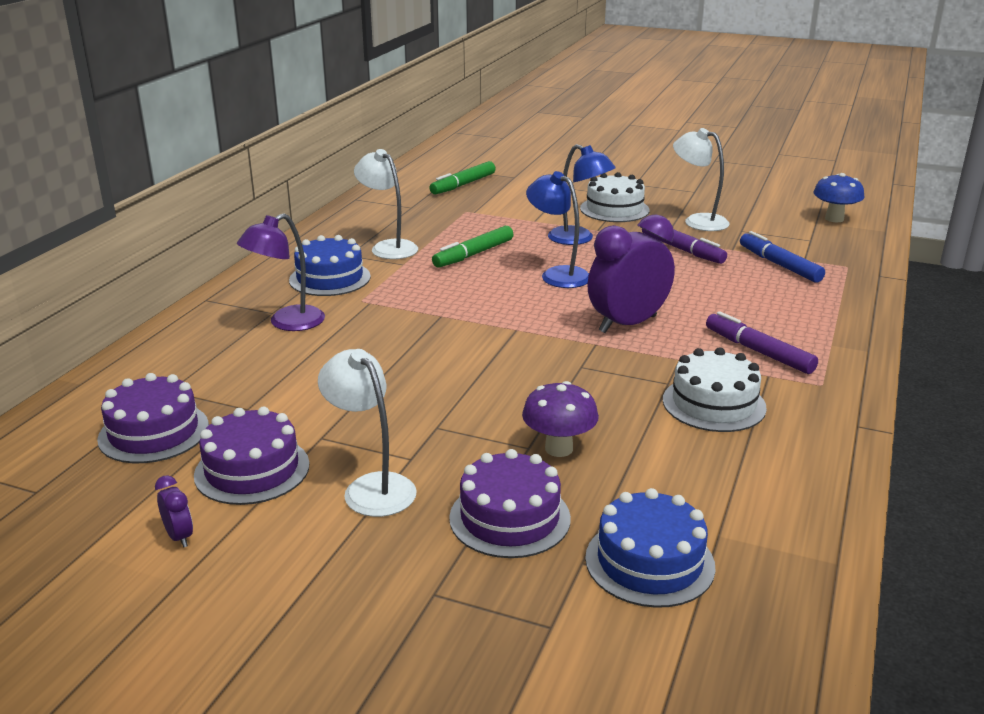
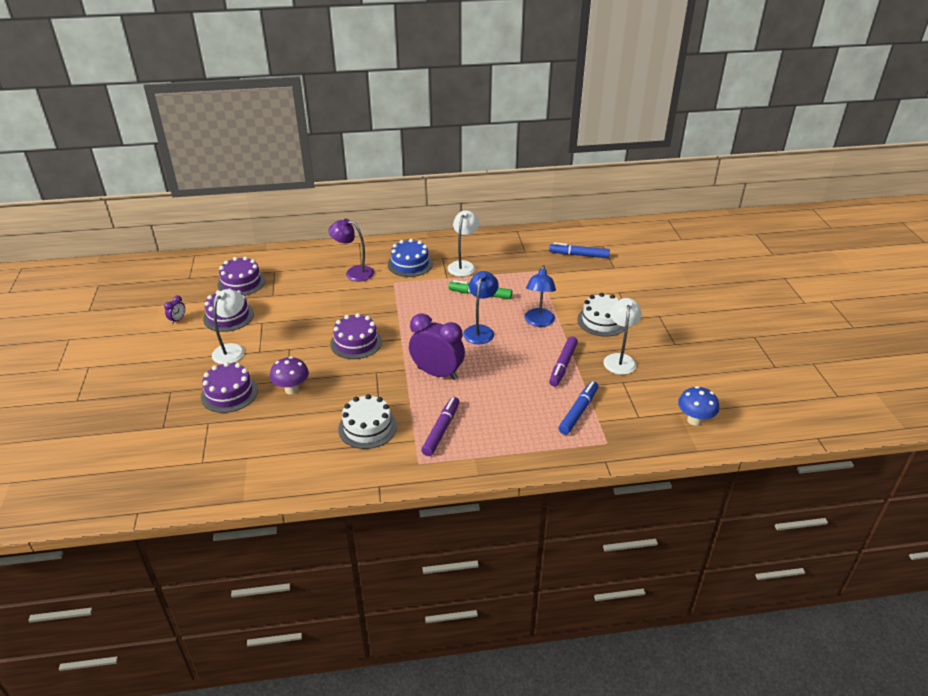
camera: 60 degrees right, 10 degrees up
(463, 185) = (578, 255): green marker -> blue marker
(486, 364) = (356, 342): none -> purple cake
(649, 562) = (216, 442): blue cake -> none

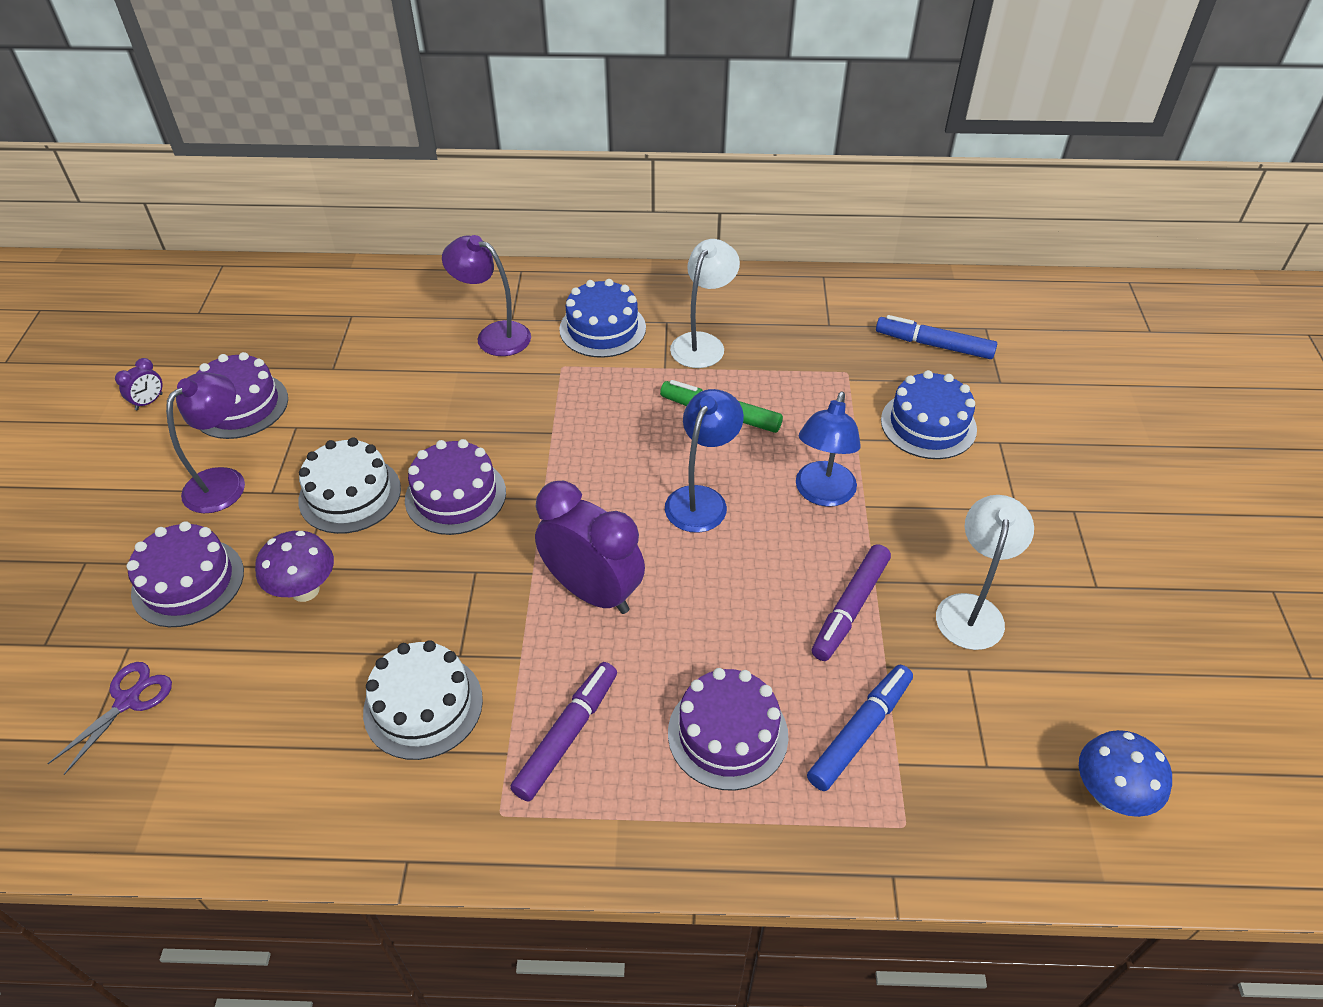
camera: 10 degrees right, 10 degrees up
(217, 443) = (128, 700): none -> purple scissors
(232, 350) = (224, 482): white lamp -> purple lamp
(241, 282) = (285, 334): purple cake -> purple cake (727, 734)
(583, 288) = (928, 424): none -> blue cake
(602, 321) = (952, 508): white cake -> white cake (350, 494)

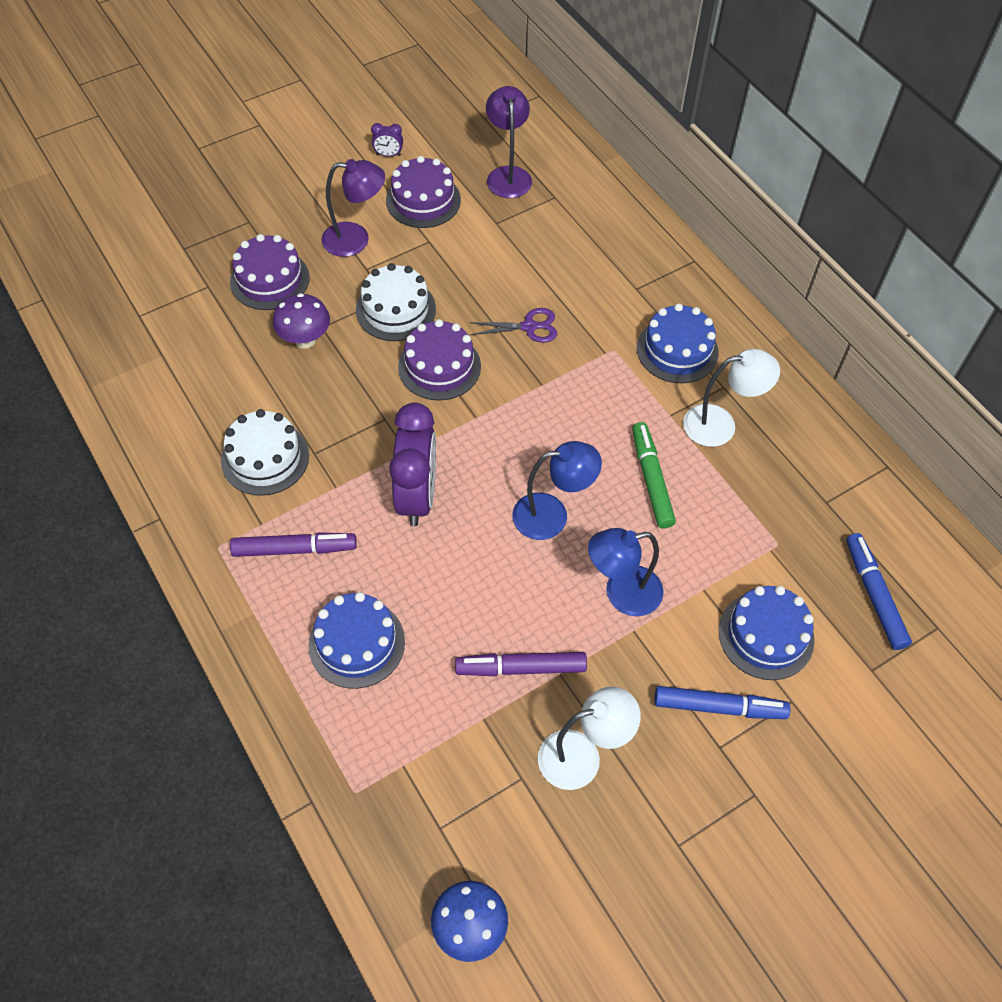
camera: 55 degrees right, 10 degrees up
(128, 700) = (175, 313): purple scissors -> purple scissors (530, 327)
(494, 335) = (609, 289): purple lamp -> purple lamp (508, 175)
(727, 734) = (356, 643): purple cake -> blue cake
(859, 732) = (413, 727): blue marker -> blue marker (719, 707)

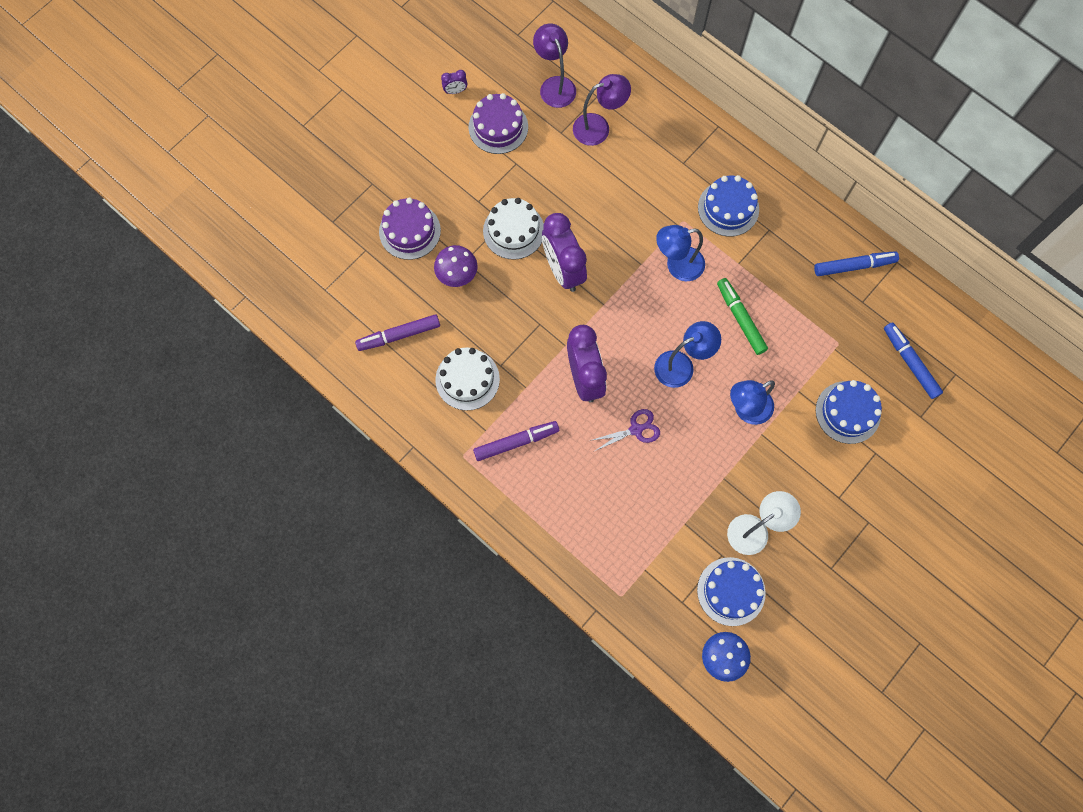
camera: 15 degrees left, 15 degrees up
(356, 239) = (460, 177): purple lamp -> purple lamp (599, 127)
(356, 643) = (584, 497): blue cake -> blue cake (731, 591)
(439, 366) = (563, 270): purple cake -> purple clock
(521, 668) = (697, 482): purple marker -> purple marker (399, 335)
(530, 327) = (616, 218): purple scissors -> purple scissors (636, 429)
(588, 397) = (677, 266): none -> blue lamp
(719, 707) = (831, 471): blue marker -> blue marker (854, 266)
(720, 425) = (775, 261): white lamp -> none

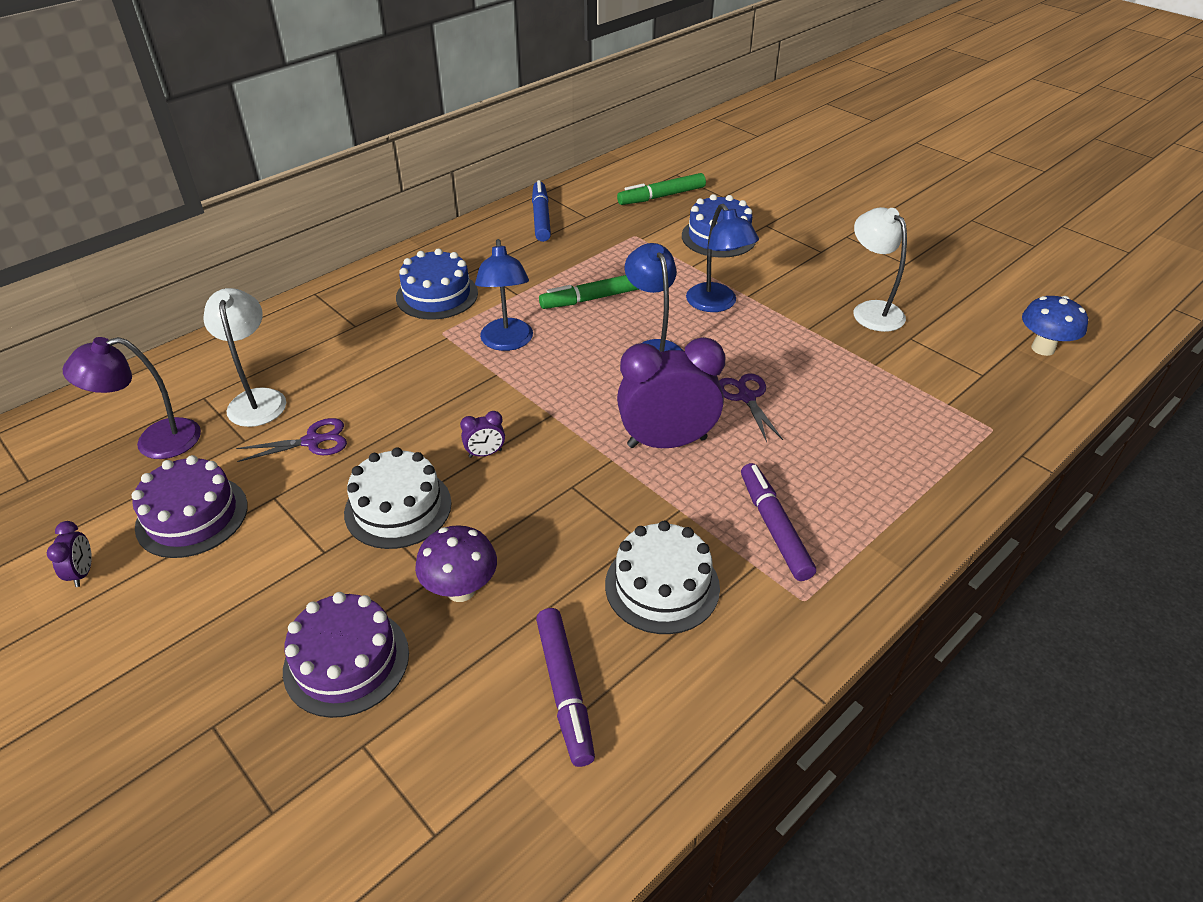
camera: 85 degrees left, 30 degrees down
(563, 270) = (485, 453): purple clock -> purple clock, size x0.41
(564, 170) = (313, 441): none -> purple scissors
(599, 127) = (257, 399): purple lamp -> white lamp
(731, 591) = (955, 334): blue cake -> none
(910, 362) = (661, 196): blue marker -> green marker

